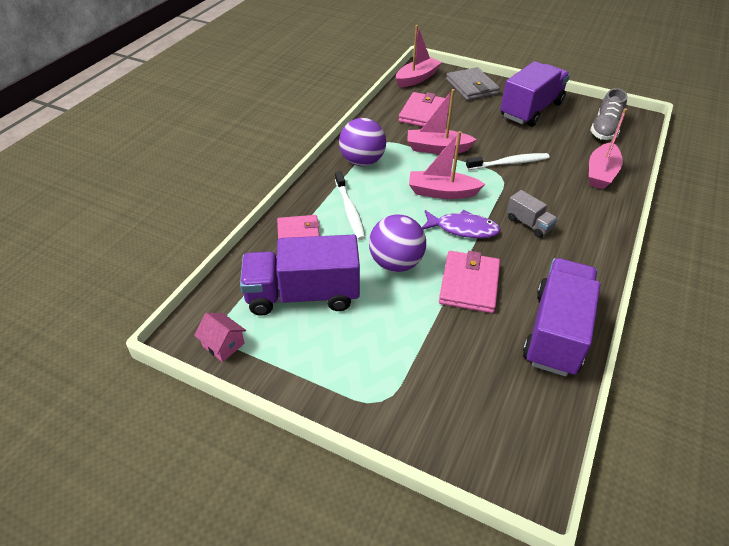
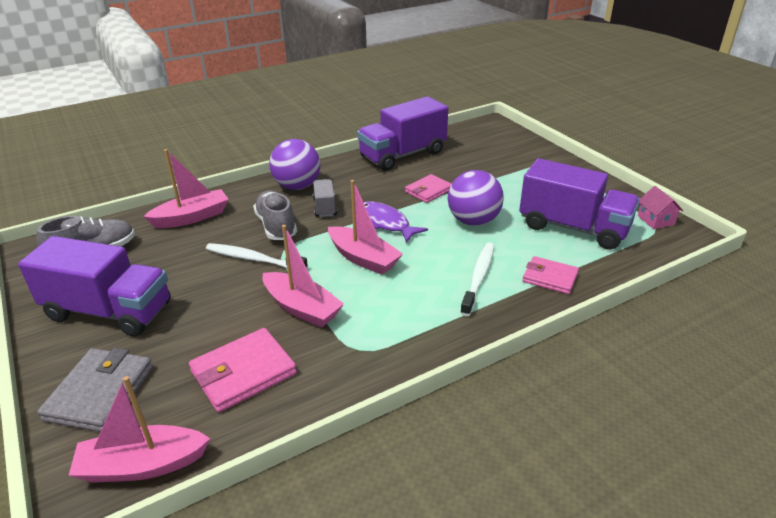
camera: 145 degrees left, 10 degrees down
(362, 161) = (412, 330): purple ball -> purple ball (297, 186)
(469, 284) = (428, 191): pink wallet -> pink wallet, size x0.66
(531, 110) = (109, 311): purple truck -> purple truck turned 150 degrees counterclockwise
(535, 191) = (276, 226): none -> grey shoe

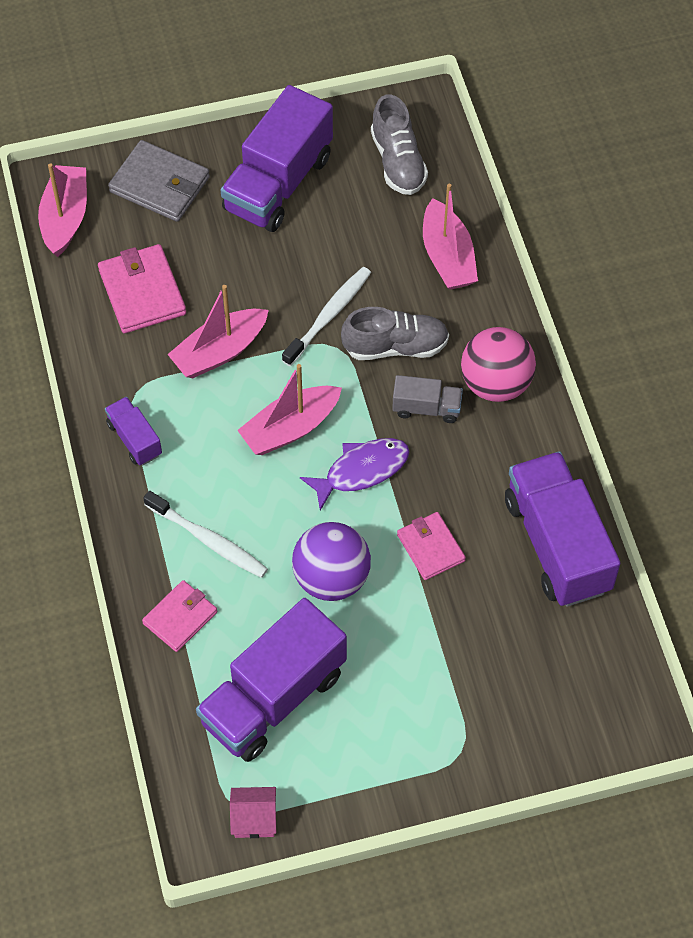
camera: 105 degrees right, 25 degrees up
(297, 186) = (495, 383): purple ball -> pink ball
(408, 338) = (134, 439): none -> purple truck

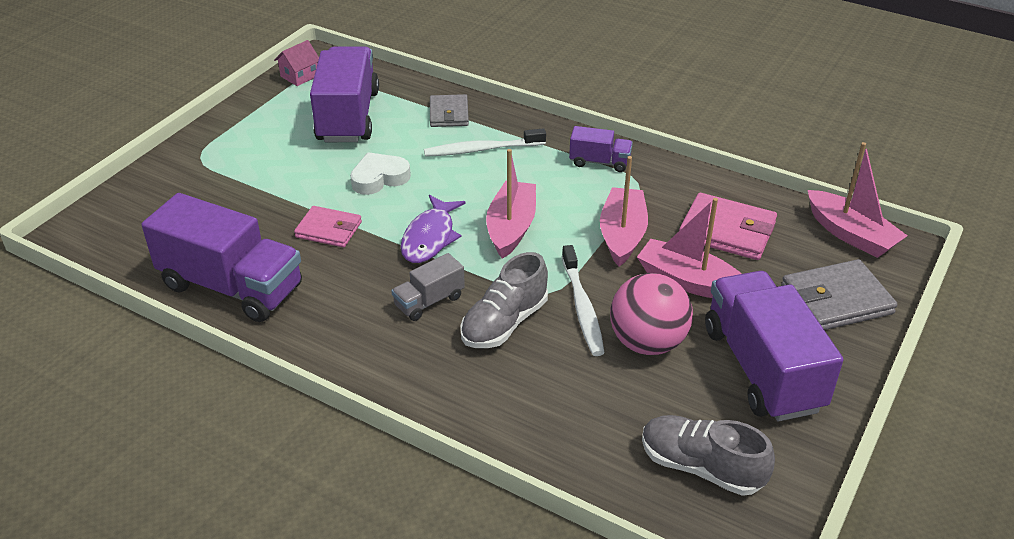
camera: 135 degrees right, 20 degrees down
(180, 618) = (449, 114): pink wallet -> grey wallet
(331, 578) = (379, 178): purple ball -> white heart
(447, 257) = (549, 419): pink boat -> pink boat (689, 281)
(495, 383) = (393, 353): pink ball -> pink ball (647, 342)

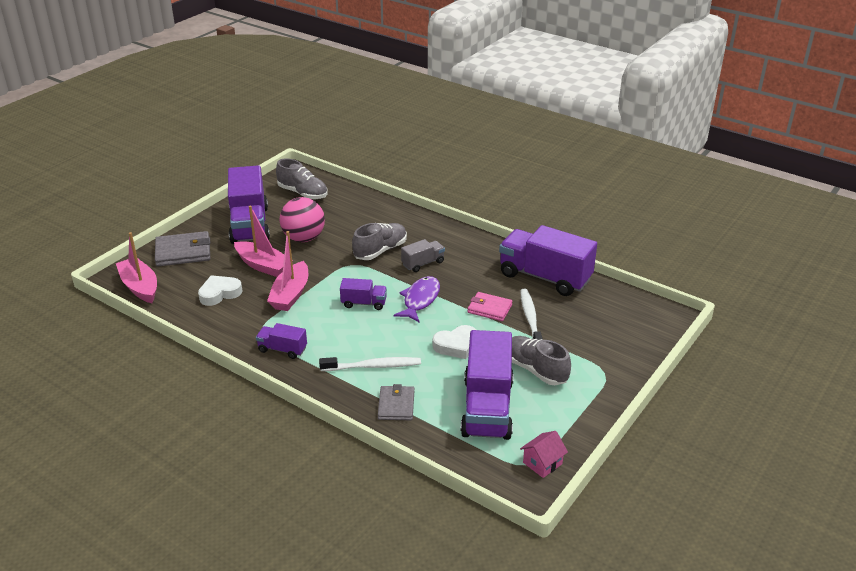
camera: 175 degrees left, 5 degrees down
(284, 156) = (535, 370): none -> grey shoe
(511, 228) = (364, 303): pink boat -> purple truck
(582, 307) = (333, 256): white toothbrush -> white toothbrush (530, 319)
(727, 231) = (219, 293): pink wallet -> white heart

